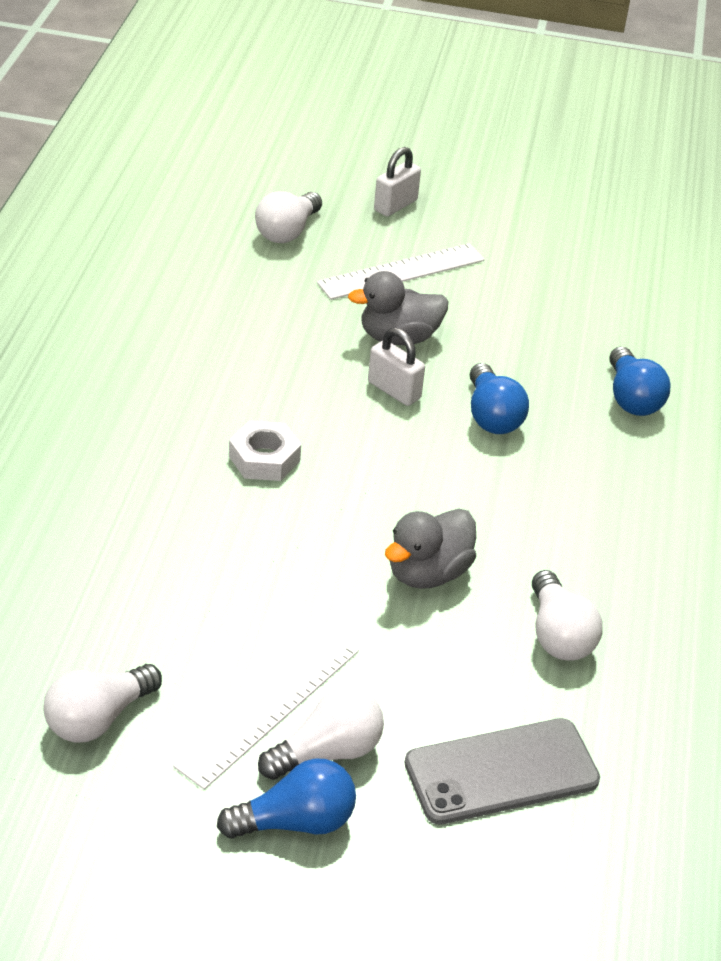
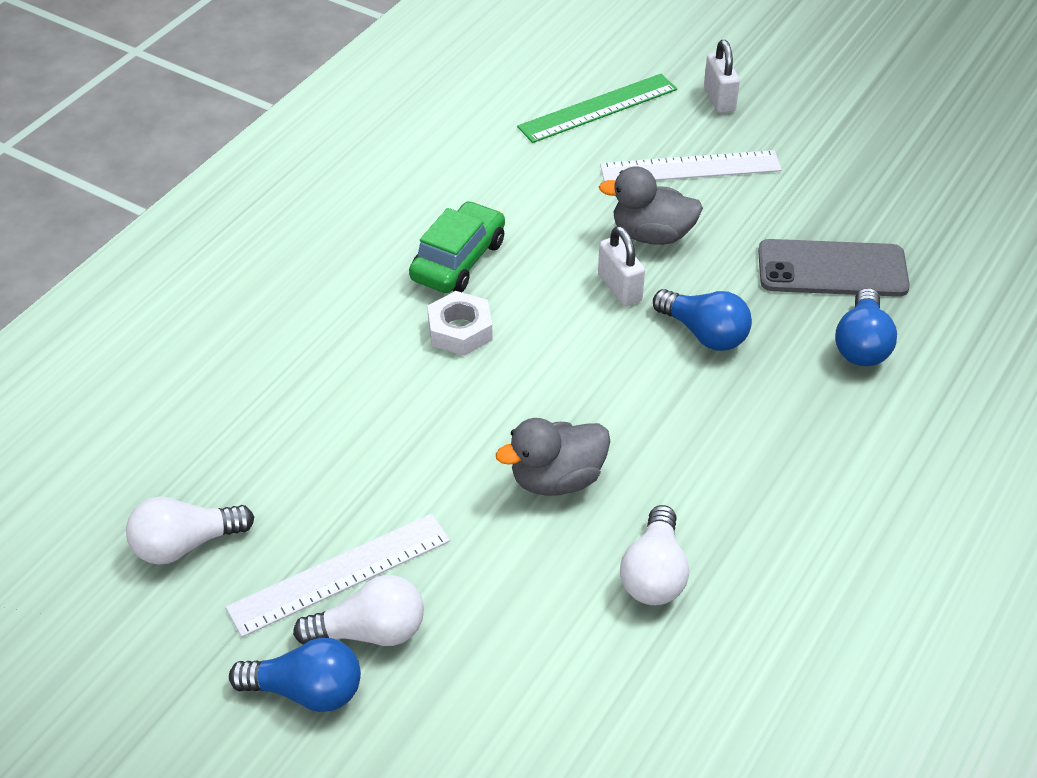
camera: 25 degrees right, 5 degrees up
(228, 394) = (458, 260): none -> green car
(287, 231) = (598, 108): white light bulb -> green ruler
(395, 205) = (719, 99): white padlock -> white padlock turned 75 degrees counterclockwise
(492, 416) = (704, 333): blue light bulb -> blue light bulb turned 60 degrees counterclockwise
(501, 772) = (524, 698): grey phone -> grey phone (832, 269)

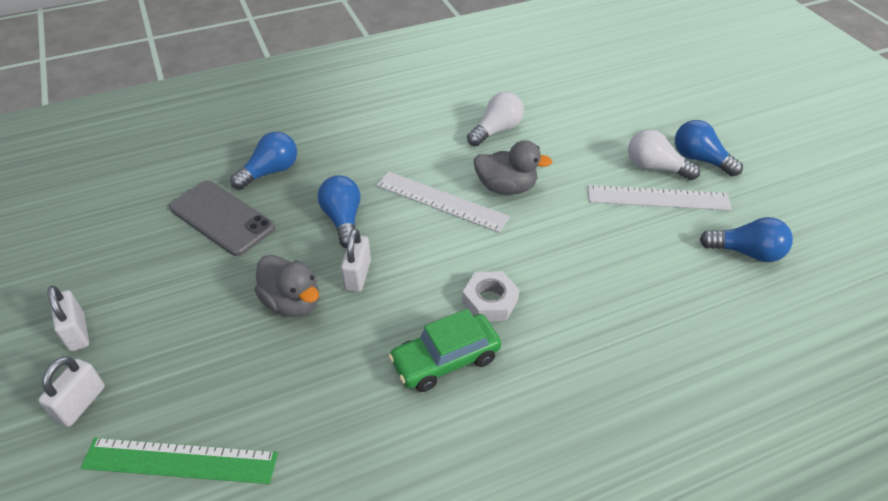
camera: 145 degrees left, 0 degrees up
(185, 544) = (746, 252): white light bulb -> blue light bulb
(690, 167) = (196, 345): white ruler -> white ruler (441, 201)
(800, 129) = (77, 332): none -> white padlock

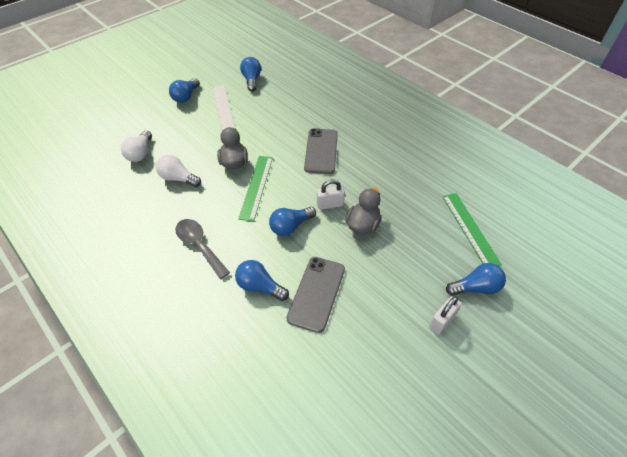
camera: 110 degrees left, 5 degrees up
(81, 403) = (475, 287): white padlock -> blue light bulb
(365, 134) = (199, 246): none -> grey spoon
(441, 201) = (256, 187): white ruler -> green ruler
(445, 360) = (363, 157): green car -> none
(490, 301) = (321, 151): white nut -> grey phone
(655, 167) = (198, 111): white light bulb -> white light bulb (140, 153)

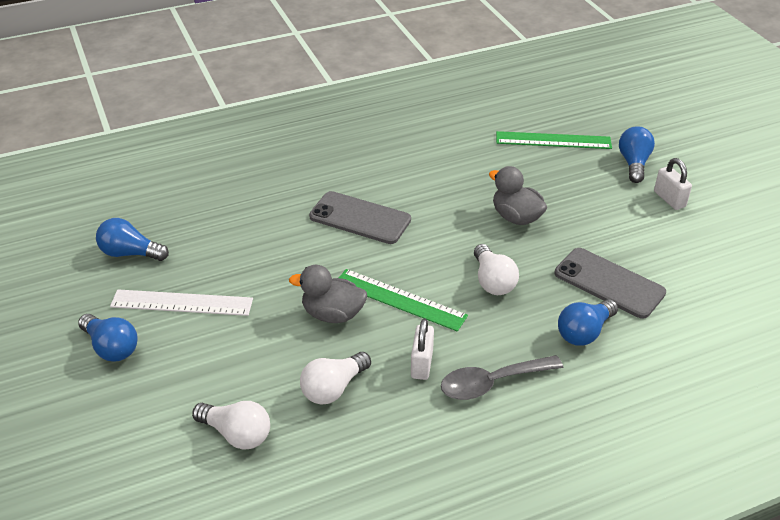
camera: 70 degrees left, 10 degrees down
(290, 226) = (492, 281): blue light bulb -> white light bulb
(330, 204) = (468, 236): white padlock -> white padlock (421, 364)

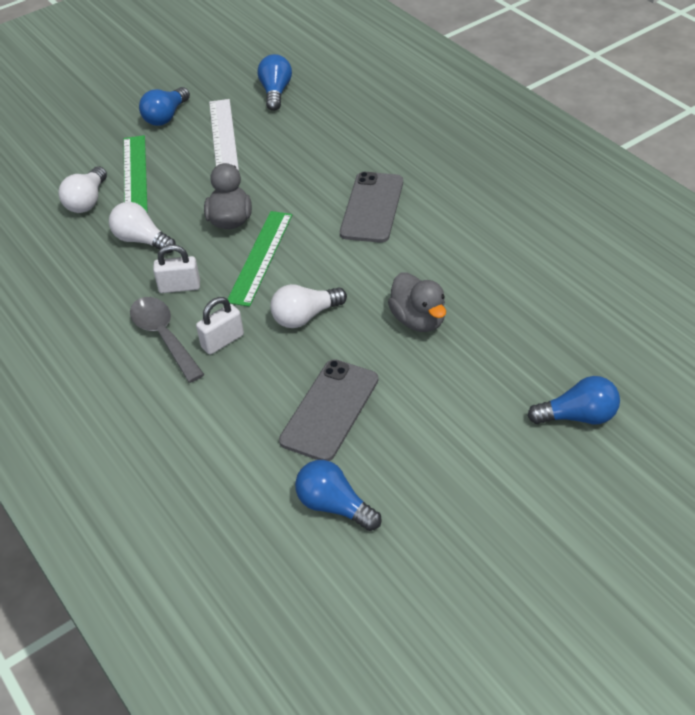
camera: 80 degrees right, 5 degrees up
(516, 217) = (418, 320): grey duck -> grey duck turned 120 degrees clockwise
(553, 140) = (590, 333): green ruler -> green ruler (135, 174)
(584, 332) = (246, 396): blue light bulb -> blue light bulb (334, 506)
(669, 199) = (513, 458): white padlock -> white padlock (222, 341)

